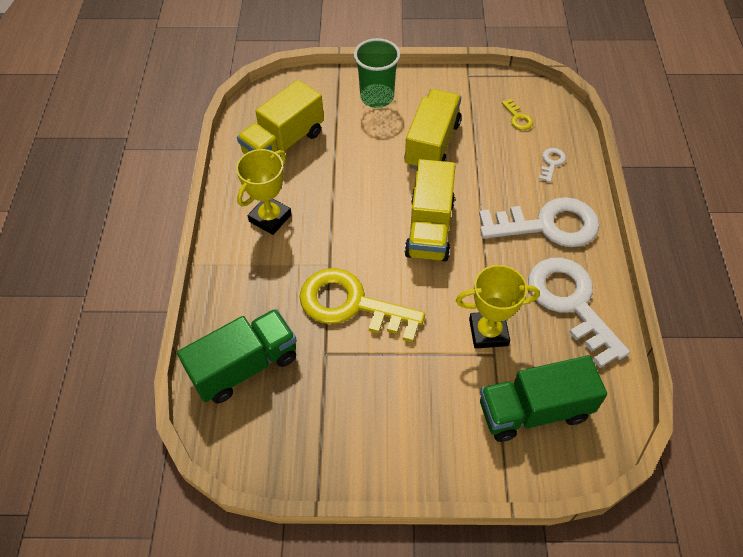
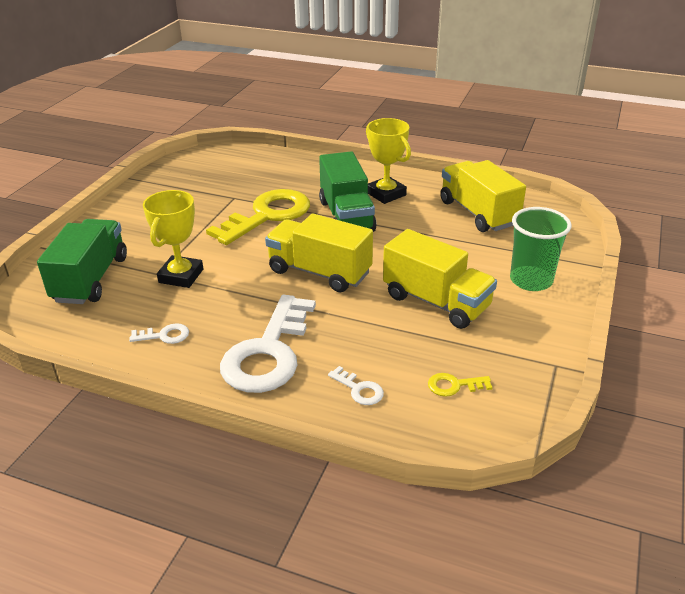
camera: 110 degrees right, 20 degrees down
(245, 366) = (252, 167): green truck -> green truck (346, 216)
(571, 303) = (164, 335): white key -> white key, size x0.41

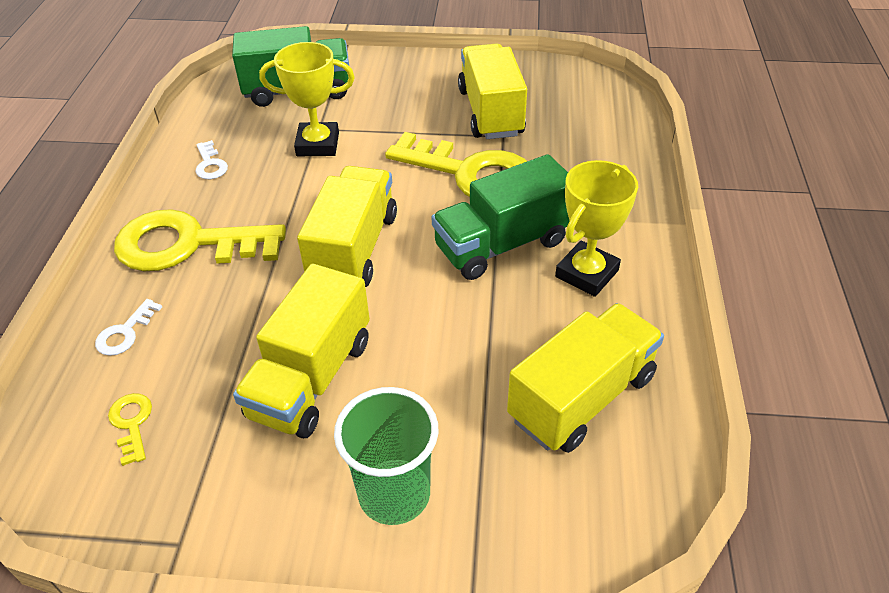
camera: 75 degrees right, 10 degrees up
(203, 197) = (491, 112): none -> yellow truck
(268, 352) = (187, 244): white key -> yellow key

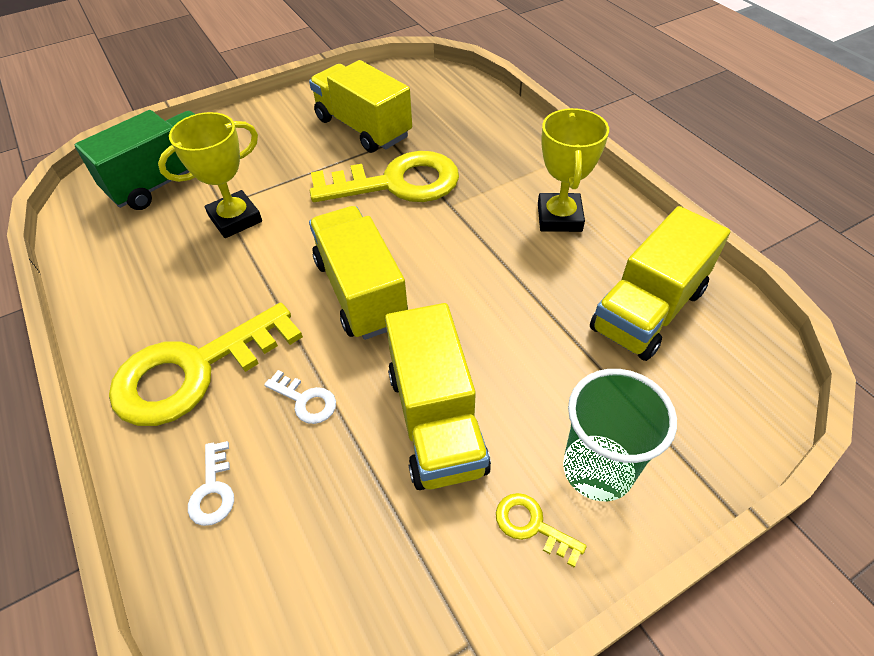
camera: 35 degrees left, 5 degrees up
(132, 423) = (310, 570): yellow key -> yellow key (532, 525)
(210, 164) = (142, 286): white key -> white key (305, 400)
(502, 244) = (477, 226): green truck -> none
(582, 397) = (648, 310): yellow truck -> yellow truck turned 150 degrees counterclockwise

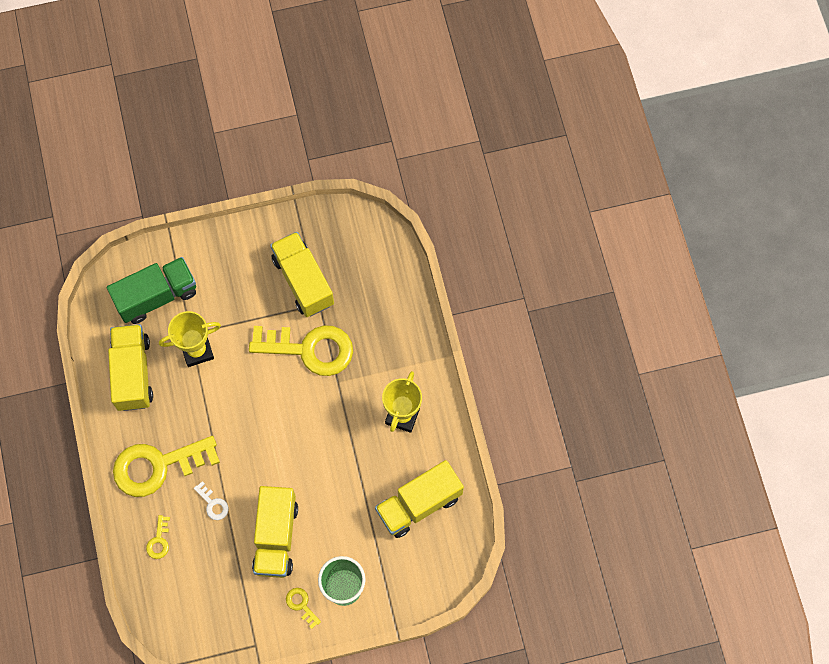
camera: 15 degrees right, 20 degrees up
(213, 490) = (159, 541): white key -> yellow key
(361, 292) = (261, 438): yellow truck -> yellow truck (133, 373)

